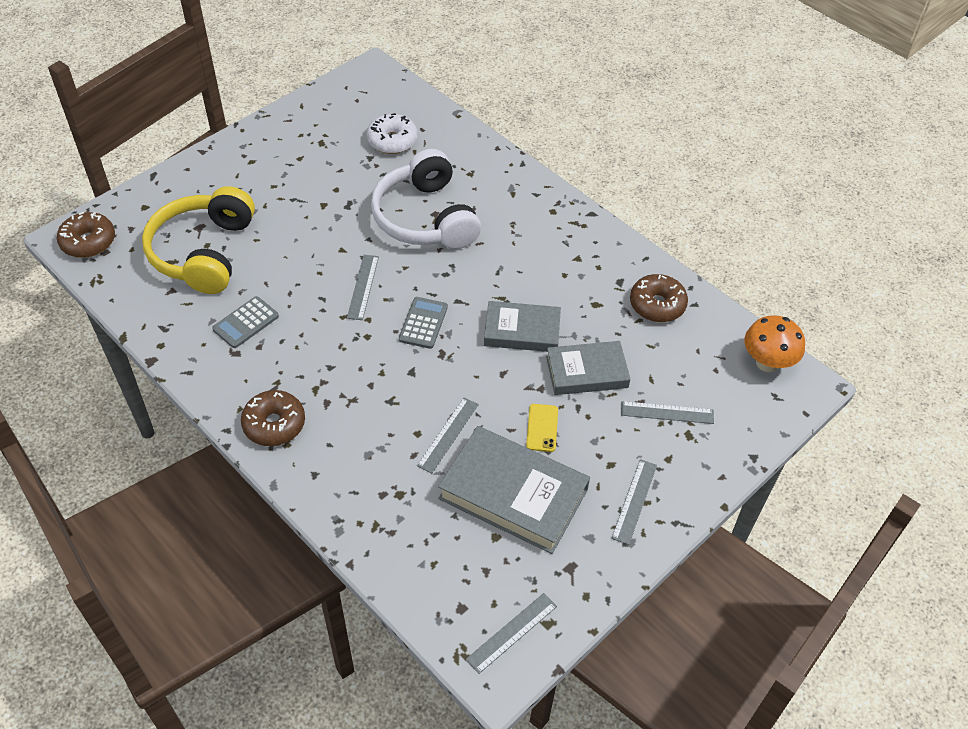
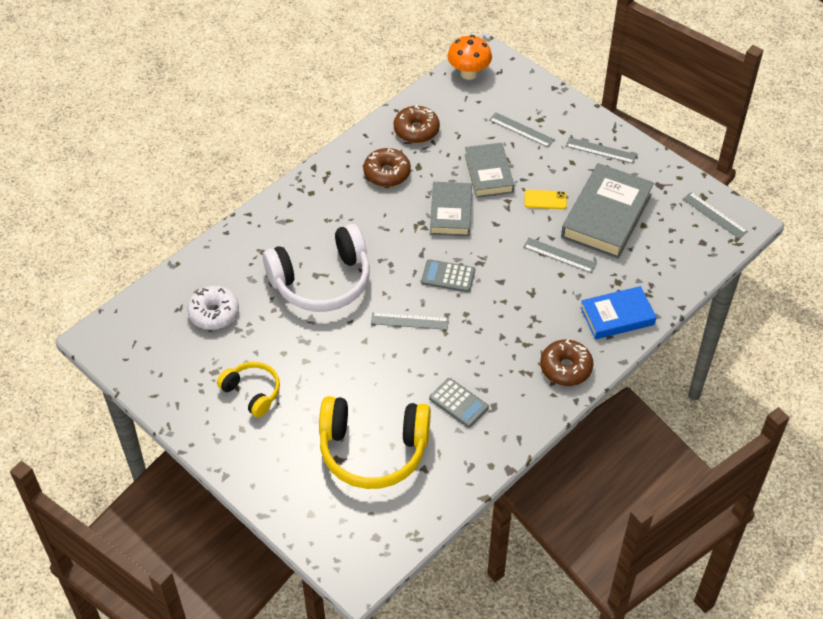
camera: 90 degrees left, 0 degrees up
(88, 242) = (363, 555): brown donut -> brown donut (387, 173)
(292, 168) = (252, 392): none -> yellow headphones
(344, 486) = (617, 316): none -> blue book
(667, 412) = (521, 130): grey ruler -> grey ruler turned 60 degrees counterclockwise

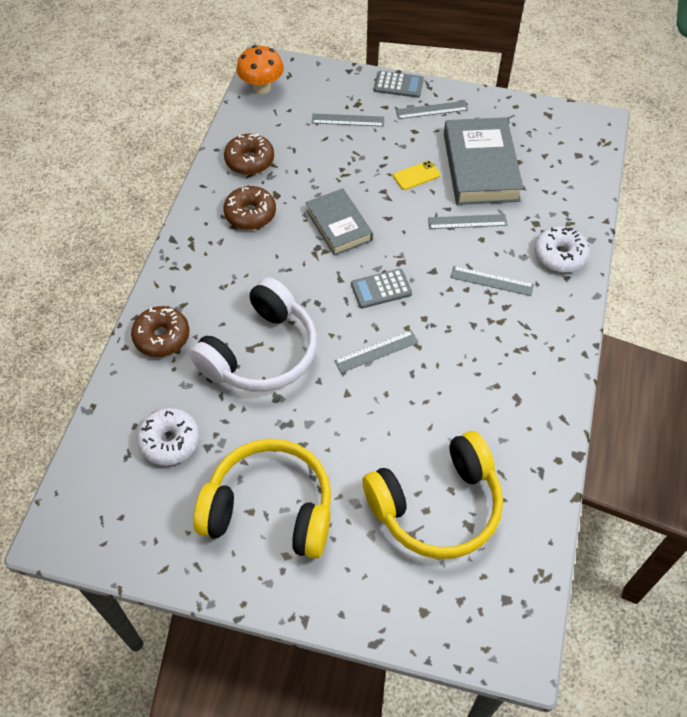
camera: 30 degrees left, 5 degrees up
(252, 392) = (270, 508): yellow headphones -> yellow headphones, size x1.84
(458, 403) = (482, 412): grey calculator -> grey calculator (398, 85)
(489, 173) = (347, 173): grey book -> none
(565, 368) = (552, 327): brown donut -> brown donut (162, 337)
(617, 316) = (559, 255): blue book -> white donut
(714, 215) = (569, 127): grey ruler -> grey ruler (492, 281)

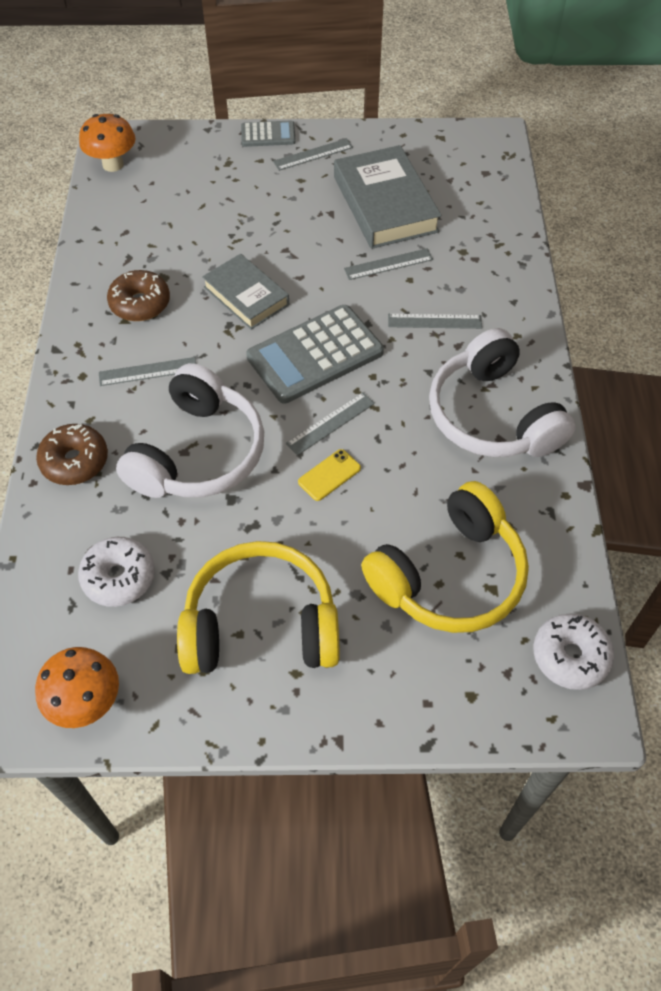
camera: 15 degrees left, 0 degrees up
(117, 537) = (86, 702): none -> orange mushroom
(249, 161) = (122, 245): brown donut -> none
(348, 120) = (222, 182): grey ruler -> grey ruler (148, 371)
(381, 289) = (315, 355): grey calculator -> grey calculator, size x1.90
(416, 175) = (317, 226): yellow phone -> yellow phone (329, 475)
(516, 376) = (492, 416): none -> white headphones
(559, 255) = (498, 280): white donut -> white donut (570, 656)

